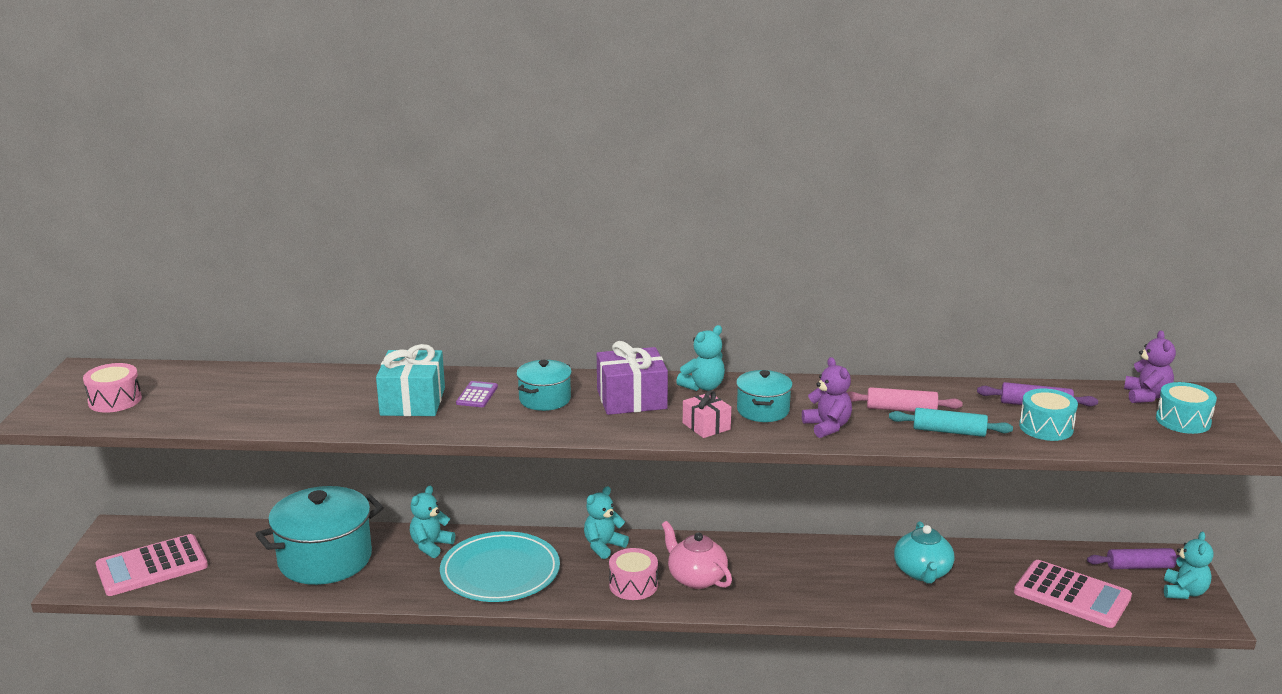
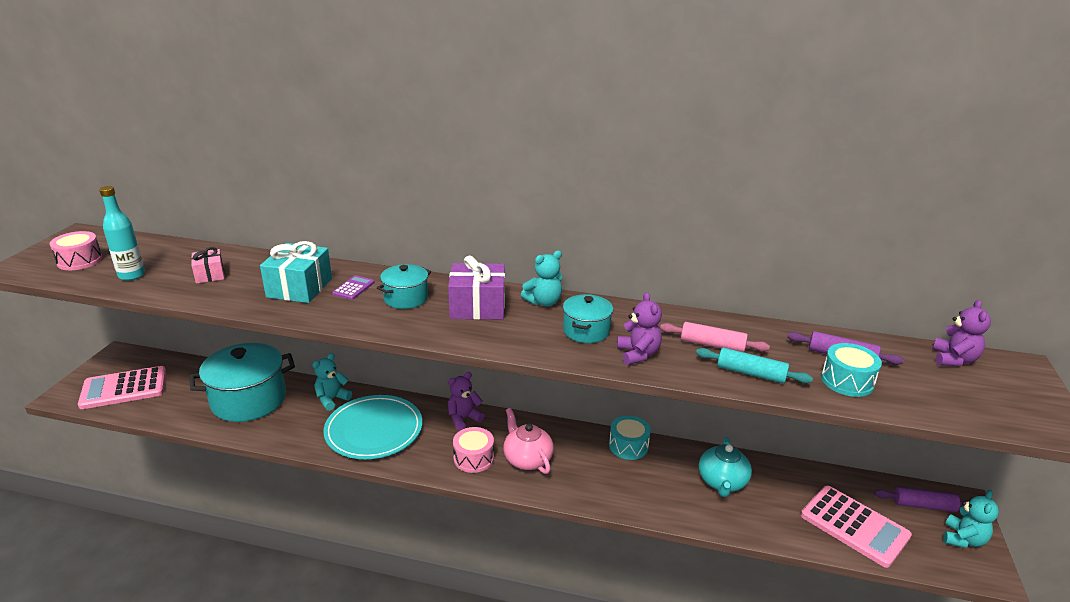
camera: 10 degrees right, 5 degrees up
(196, 409) = (131, 275): none -> turquoise bottle
(603, 546) = (463, 418): turquoise teddy bear -> purple teddy bear
(706, 426) = (529, 340): pink gift -> pink gift (210, 275)
(1183, 421) = (988, 391): turquoise drum -> turquoise drum (628, 446)

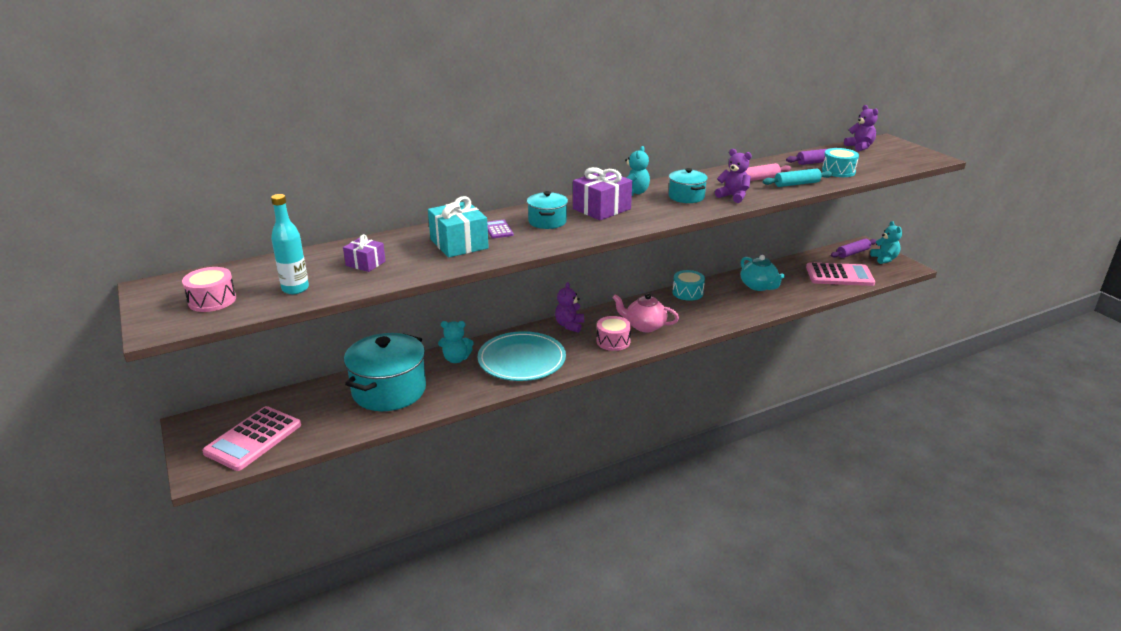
camera: 40 degrees left, 0 degrees up
(210, 275) = (365, 263): pink gift -> purple gift
(332, 399) = (456, 359): turquoise teddy bear -> turquoise teddy bear turned 90 degrees counterclockwise

